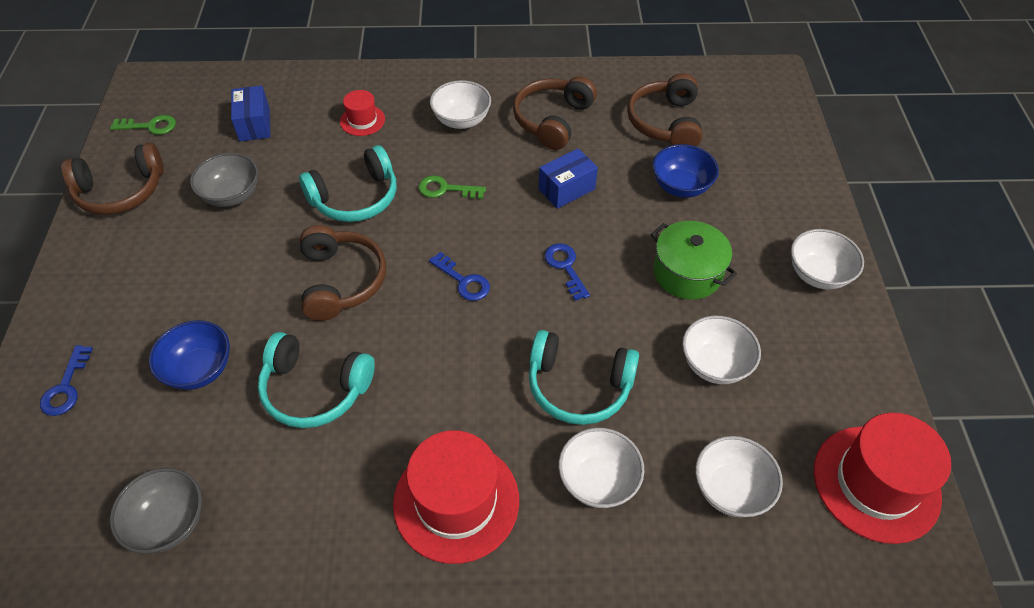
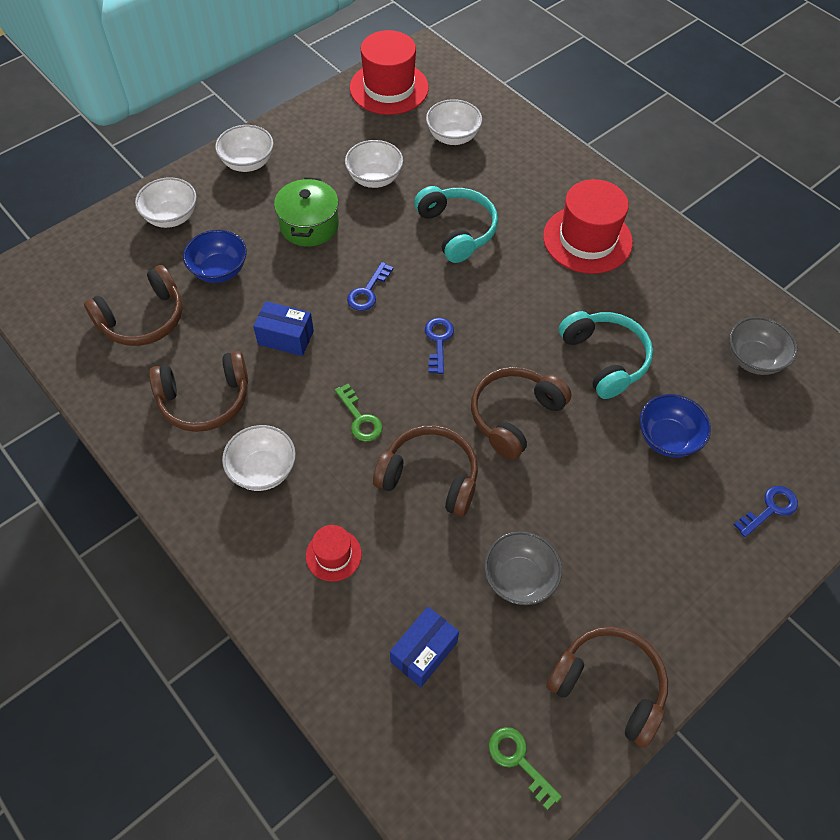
camera: 130 degrees left, 5 degrees up
(355, 198) = (430, 476): turquoise headphones -> brown headphones
(598, 480) = (507, 189): white bowl -> white bowl (171, 217)

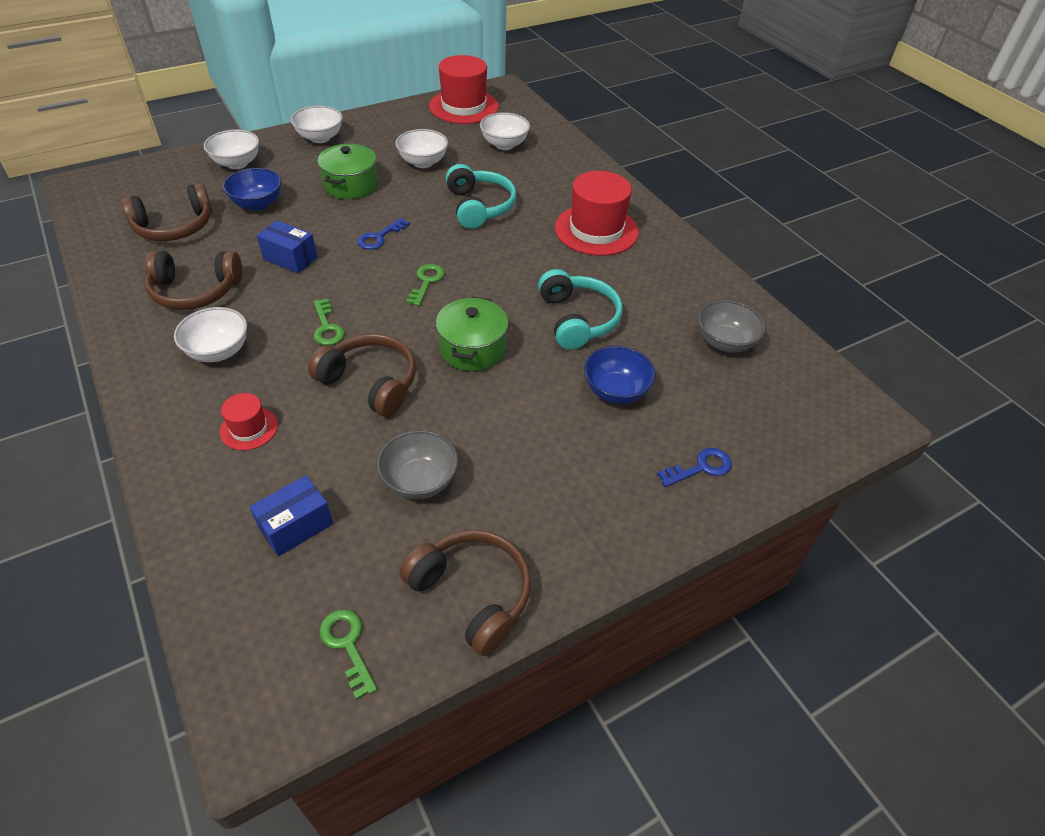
camera: 10 degrees right, 10 degrees down
(438, 341) = (426, 282): blue key -> green key
(514, 416) = (472, 348): brown headphones -> green pot

